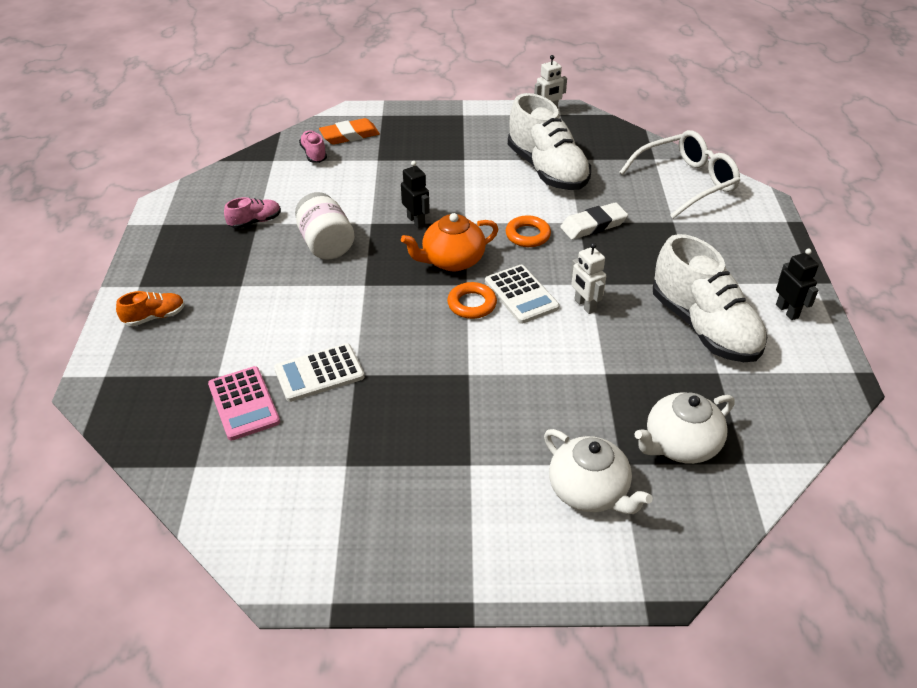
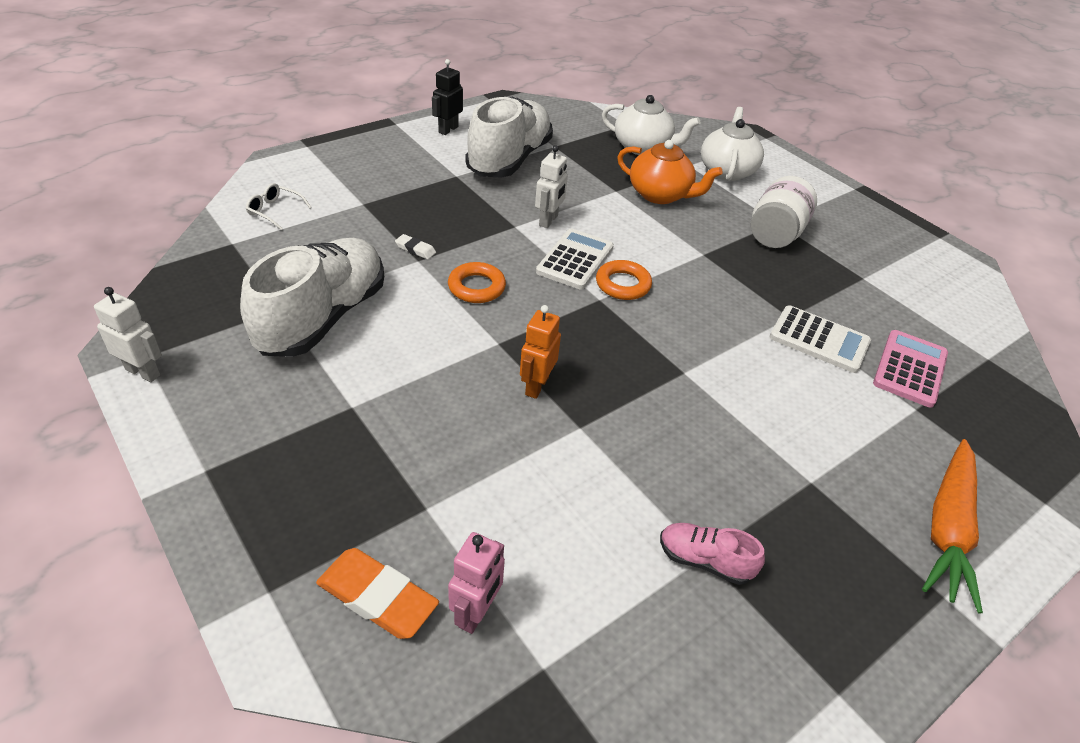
camera: 130 degrees left, 0 degrees up
(155, 317) = (947, 528): orange shoe -> orange carrot
(314, 154) = (476, 613): pink shoe -> pink robot
(326, 244) = (661, 447): white jar -> white jar (775, 234)
(416, 221) = (536, 386): black robot -> orange robot
(452, 261) = (575, 324): orange teapot -> orange teapot (660, 195)
(593, 225) = (415, 249): white eraser -> white eraser, size x0.50
(686, 182) = (274, 211): white glasses -> white glasses, size x0.42

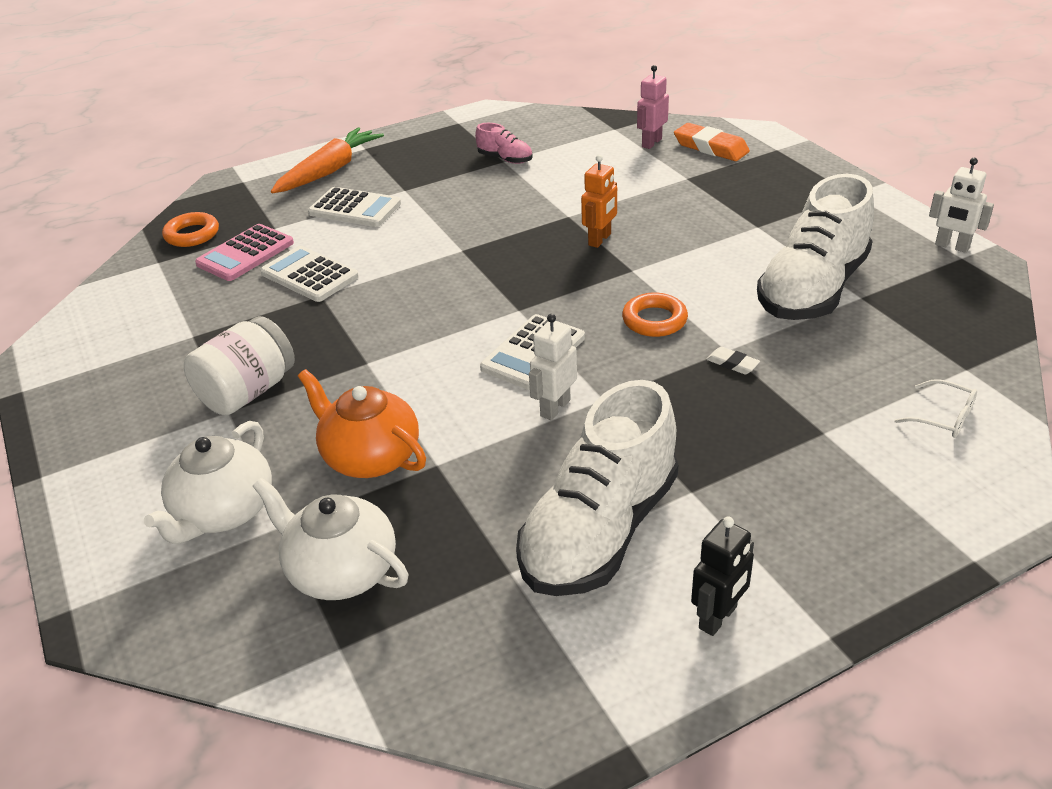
camera: 165 degrees left, 5 degrees down
(623, 284) = (486, 325): orange ring -> orange ring (192, 234)
(849, 442) = (355, 208): none -> white calculator

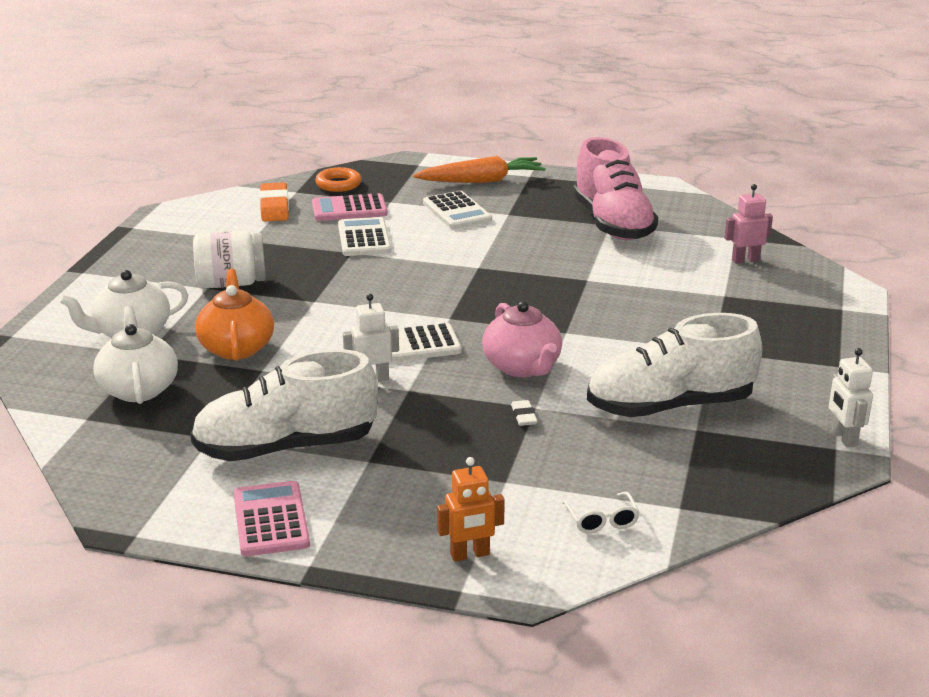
camera: 40 degrees right, 10 degrees down
(505, 159) = (612, 224): pink shoe -> pink shoe, size x2.25
(600, 240) = (580, 304): orange robot -> orange robot (470, 555)
(654, 320) = (522, 367): orange ring -> pink teapot
(711, 147) = (788, 284): orange eraser -> orange eraser (274, 207)
(718, 618) = (271, 520): black robot -> pink calculator

